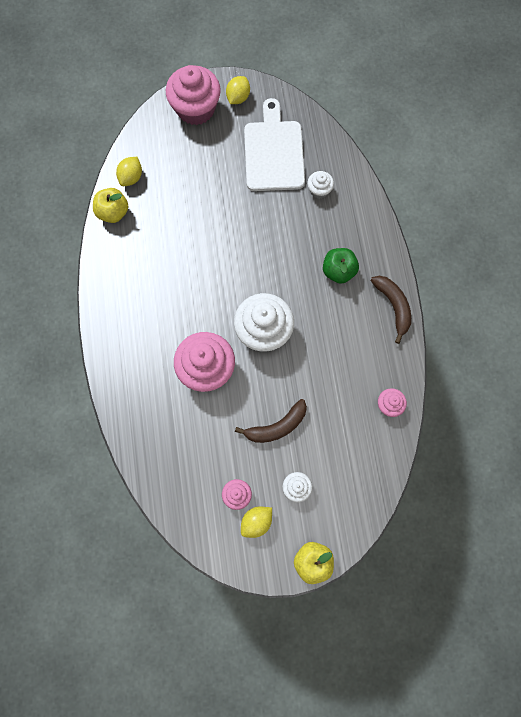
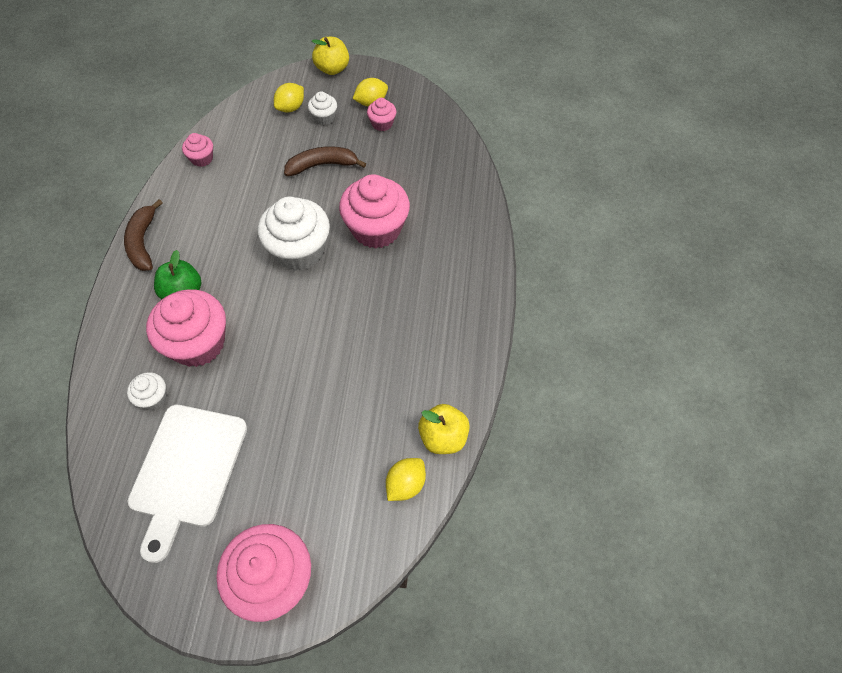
camera: 165 degrees left, 15 degrees down
(238, 97) = (199, 582): yellow lemon -> yellow lemon (291, 108)
(307, 235) = (198, 343): none -> pink cupcake

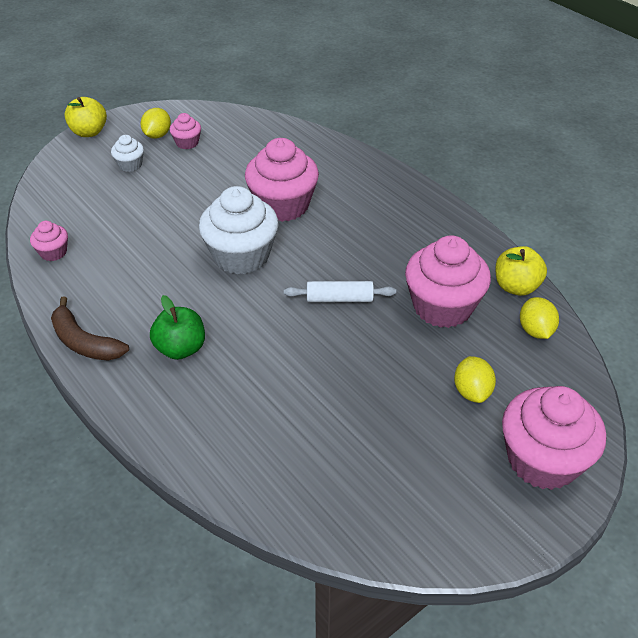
camera: 45 degrees left, 15 degrees down
(153, 398) = (267, 434): white cupcake -> none
(187, 470) = (373, 455): white cutting board -> none
(198, 343) = (249, 370): pink cupcake -> pink cupcake (442, 307)
(291, 108) = (89, 175): yellow lemon -> yellow lemon (472, 391)
(314, 338) = (339, 299): none -> white rolling pin
(322, 165) = (176, 194): brown banana -> none

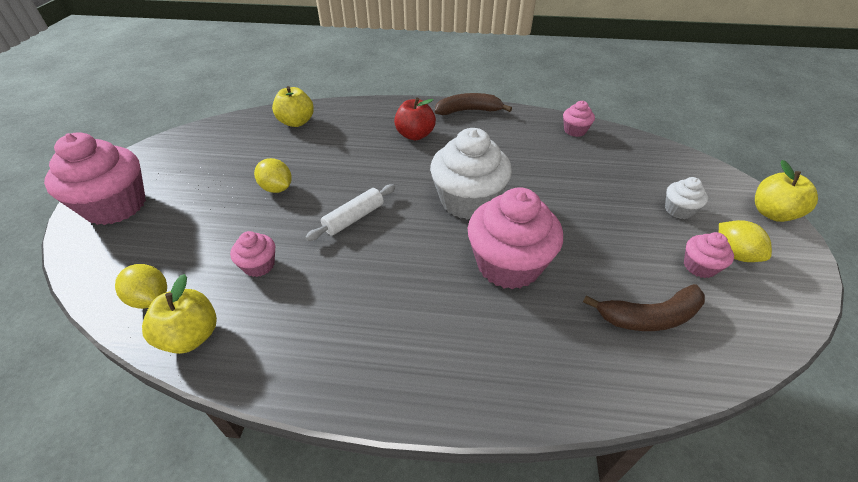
camera: 135 degrees right, 0 degrees up
(181, 348) = (415, 135): green apple -> red apple
(255, 146) = (649, 317): none -> brown banana
(269, 467) = (296, 122): none -> yellow apple
(442, 307) = (259, 265): pink cupcake -> pink cupcake, size x0.48
(472, 391) = (192, 217): yellow lemon -> yellow lemon (277, 188)

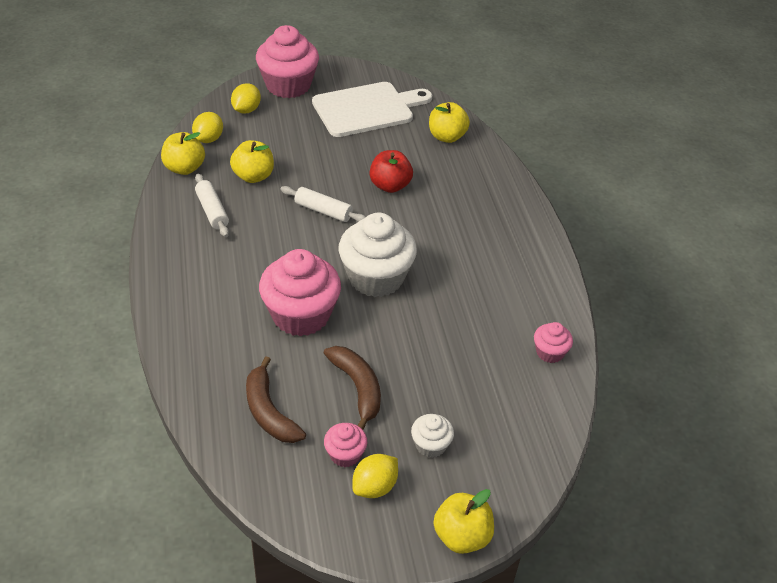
camera: 70 degrees right, 0 degrees up
(215, 158) = (367, 109): none -> white cutting board
(259, 265) = (253, 176): pink cupcake -> yellow apple
(277, 188) = (343, 157): yellow lemon -> yellow lemon (246, 110)
(300, 317) = (212, 211): none -> white rolling pin
(415, 135) = (468, 222): red apple -> red apple (390, 186)
(468, 111) = (541, 255): brown banana -> brown banana (357, 388)

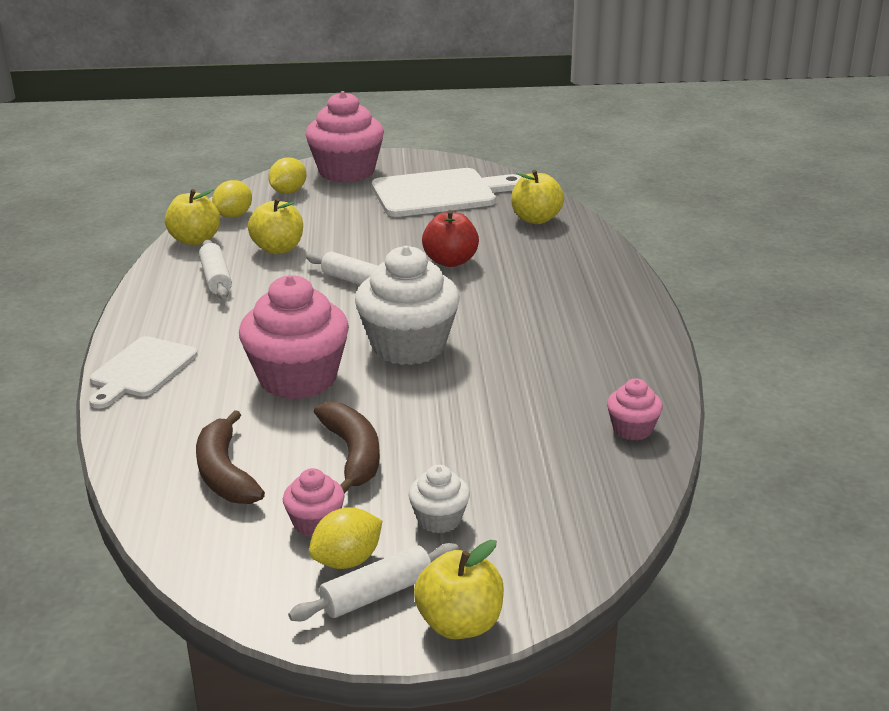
camera: 10 degrees right, 15 degrees down
(179, 312) = (141, 370): none -> white cutting board
(401, 515) = (377, 594): none -> white rolling pin

